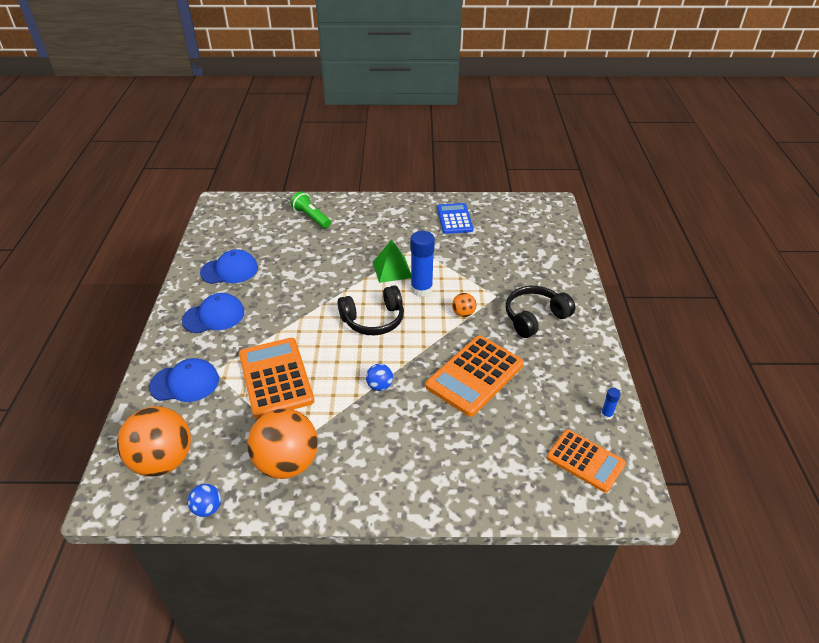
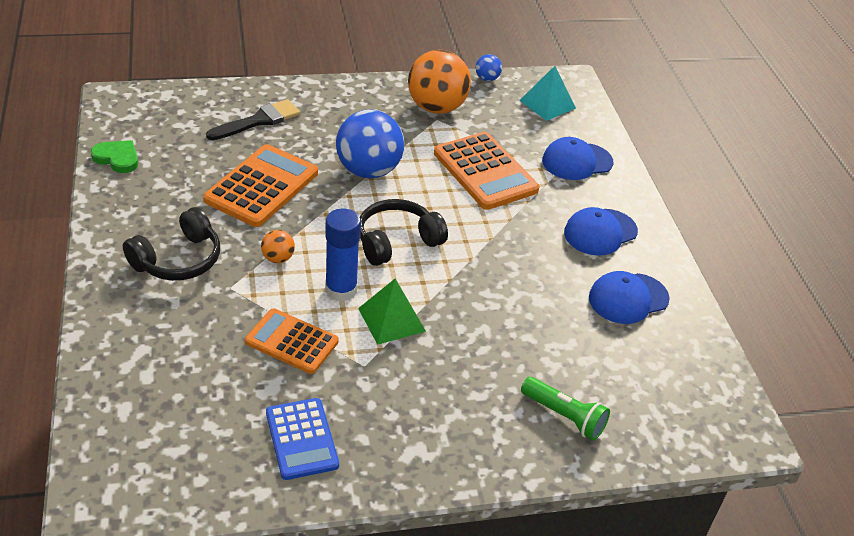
camera: 165 degrees right, 0 degrees up
(163, 460) = (547, 104): orange ball -> turquoise pyramid
(379, 386) = (368, 170): blue ball -> blue ball, size x2.24
(478, 455) = (258, 121): none -> black brush
(585, 461) = (153, 122): orange calculator -> orange calculator (292, 342)
(606, 415) = (117, 158): blue glue stick -> green heart

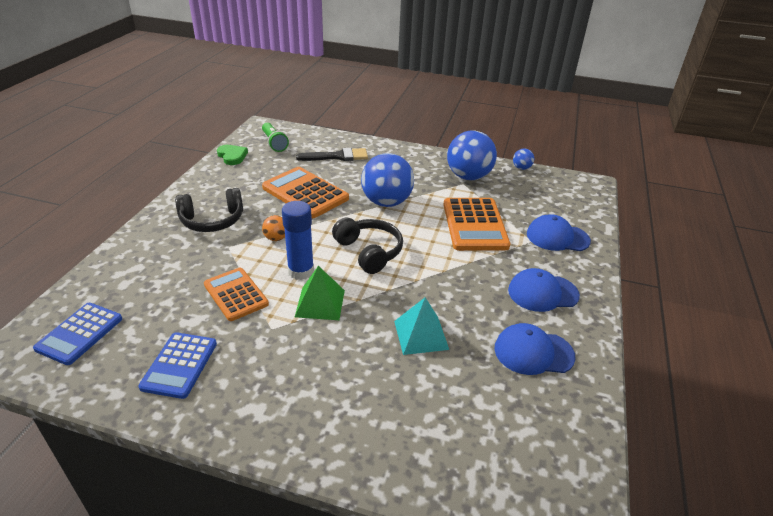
camera: 30 degrees right, 5 degrees down
(154, 449) = (79, 333): none -> blue calculator
(262, 186) = (305, 193): orange calculator -> orange calculator turned 105 degrees counterclockwise
(397, 241) = (369, 252): black headphones -> black headphones turned 60 degrees clockwise
(436, 107) = (468, 176): orange ball -> blue ball
(547, 104) = (559, 194): turquoise pyramid -> turquoise pyramid (421, 335)
(564, 416) = (402, 431): green flashlight -> green flashlight (274, 143)

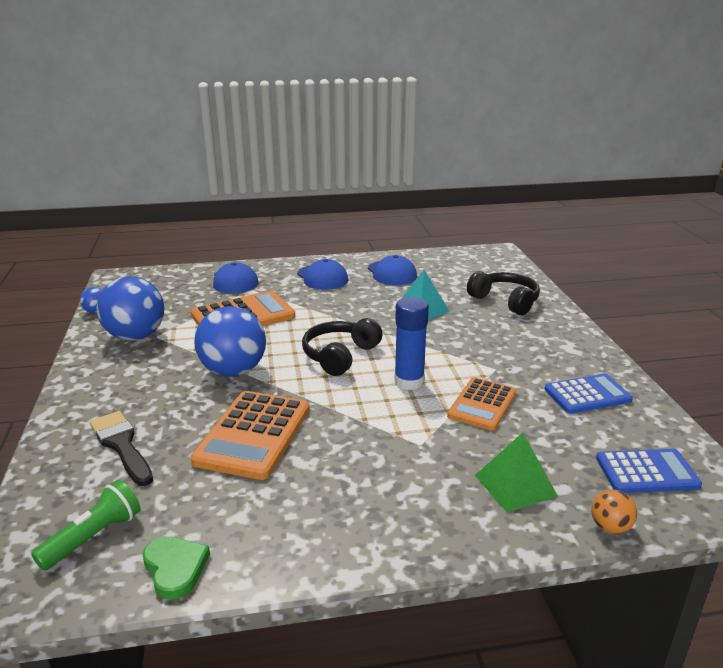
camera: 115 degrees left, 10 degrees down
(212, 220) = (383, 485): black headphones -> black headphones (505, 301)
(232, 156) = (175, 568): green heart -> green heart turned 120 degrees clockwise
(276, 238) = (371, 418): orange ball -> orange ball (610, 527)
(320, 303) = (439, 357): green pyramid -> green pyramid (515, 485)

